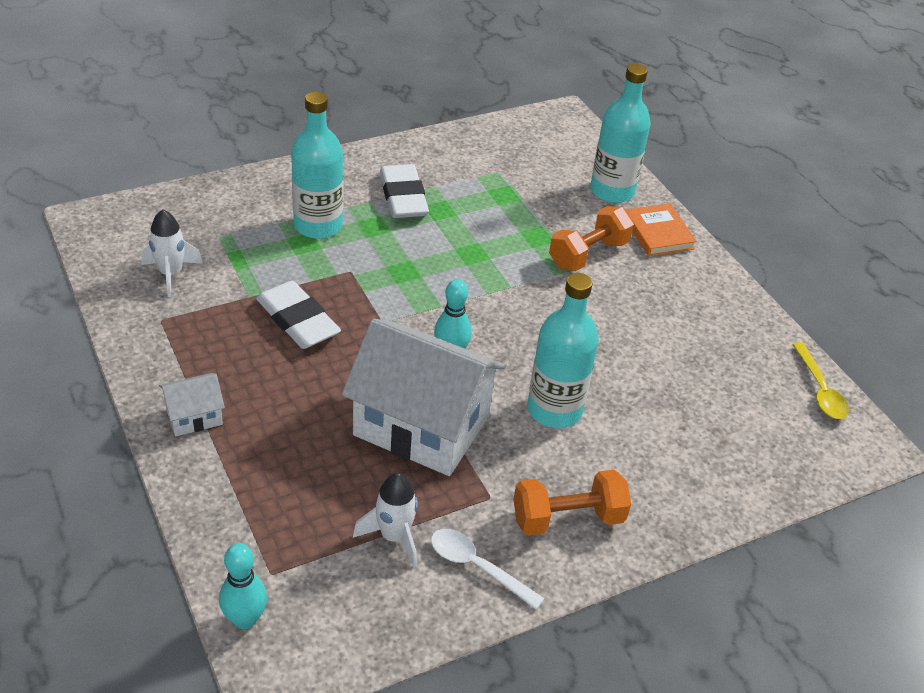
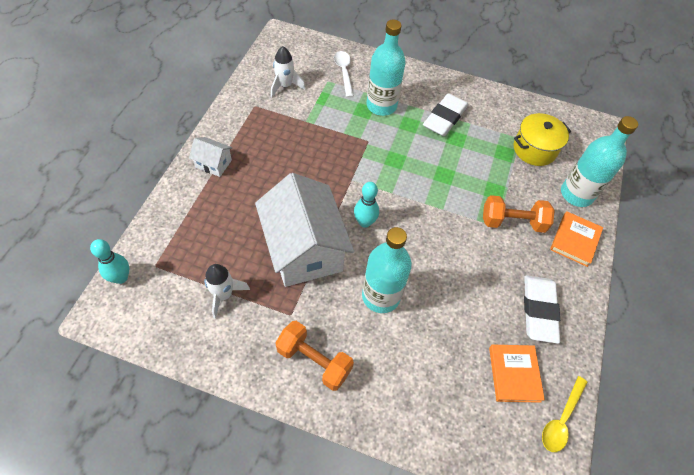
camera: 45 degrees right, 15 degrees up
(297, 320) = (312, 149): white eraser -> white eraser (539, 310)
(477, 567) = (241, 345): white spoon -> white spoon (344, 72)
(527, 173) = (534, 149): none -> yellow pot
(745, 384) = (514, 374): none -> orange book

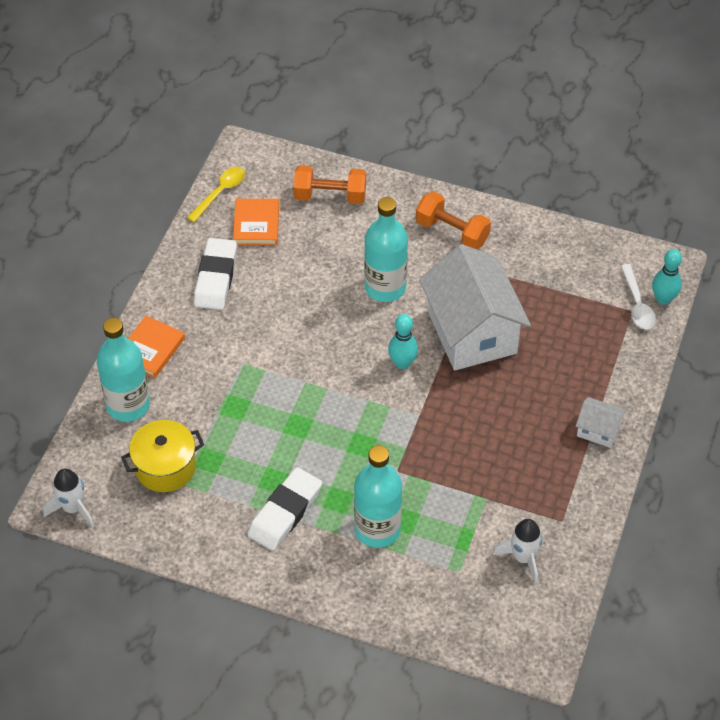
camera: 175 degrees left, 5 degrees down
(224, 295) = (551, 285): white rocket -> white rocket (73, 508)
(344, 72) = (435, 588): white spoon -> white spoon (637, 304)
(512, 222) = (221, 368): orange dumbbell -> orange dumbbell (330, 196)

